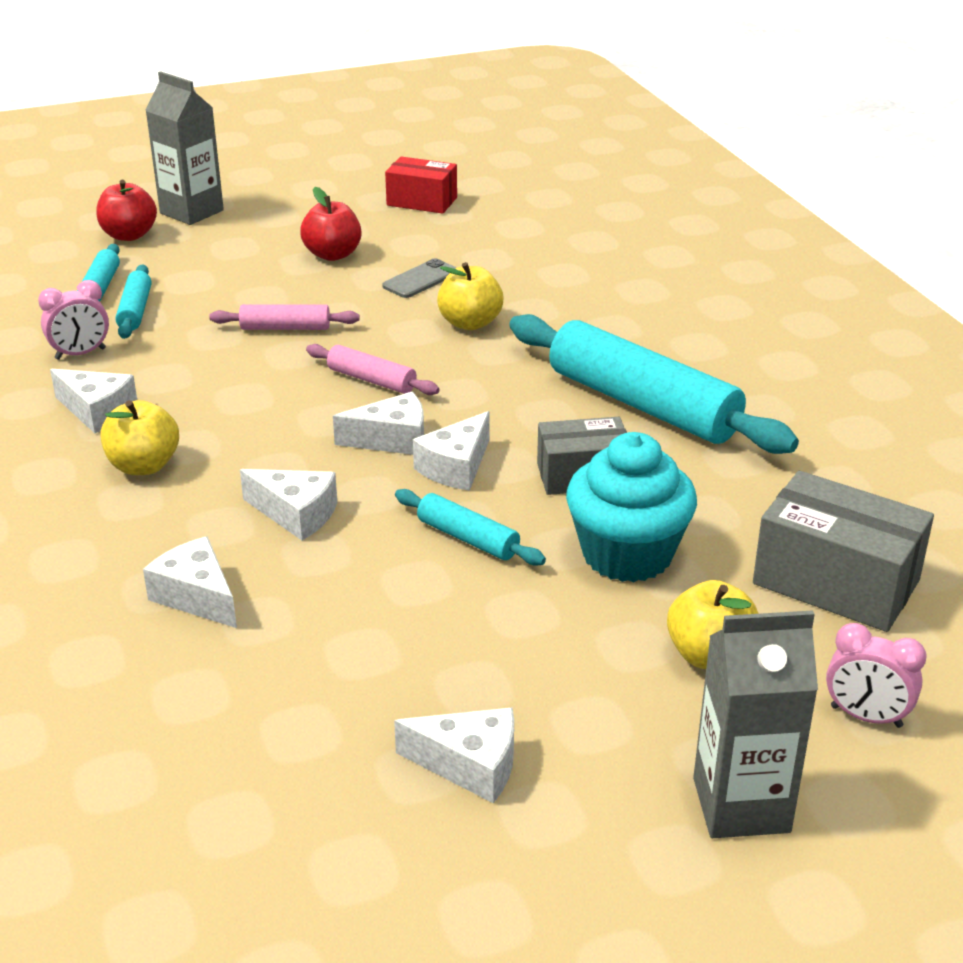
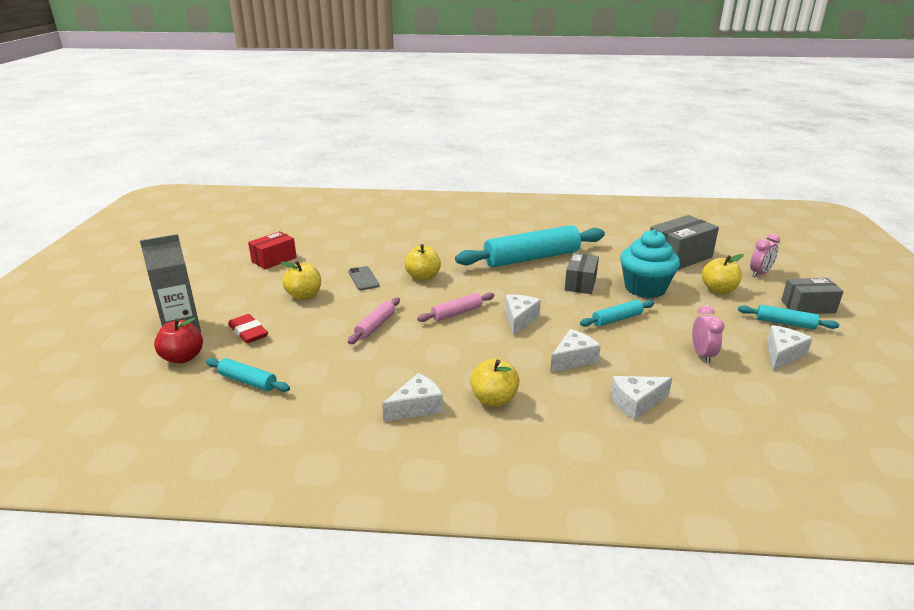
camera: 65 degrees left, 5 degrees down
(80, 354) = (334, 403): pink clock -> pink clock (702, 355)
(135, 311) = (297, 372): turquoise rolling pin -> turquoise rolling pin (785, 323)
(210, 251) = (248, 332): none -> red eraser
(332, 254) = (304, 296): red apple -> yellow apple
(456, 467) = (555, 309): white cheese -> none
(741, 805) = (808, 306): grey carton -> grey box

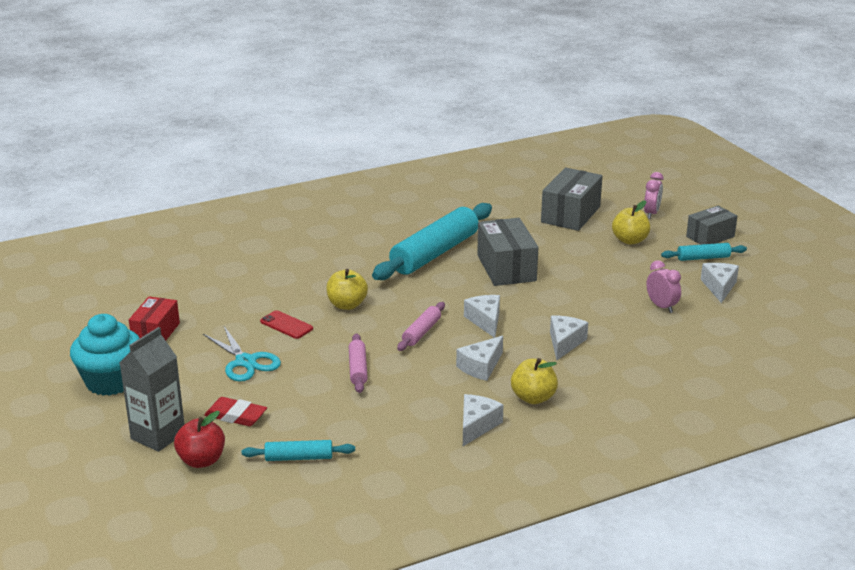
camera: 30 degrees left, 0 degrees up
(304, 296) = (245, 362): yellow apple -> turquoise scissors
(363, 278) = (286, 325): grey phone -> red phone
(580, 283) = (506, 268): grey box -> grey box, size x1.53
(617, 319) = (569, 295): turquoise rolling pin -> none
(636, 403) = (643, 363): white cheese -> white cheese (481, 367)
(645, 288) = (567, 257): turquoise cupcake -> turquoise cupcake (111, 381)

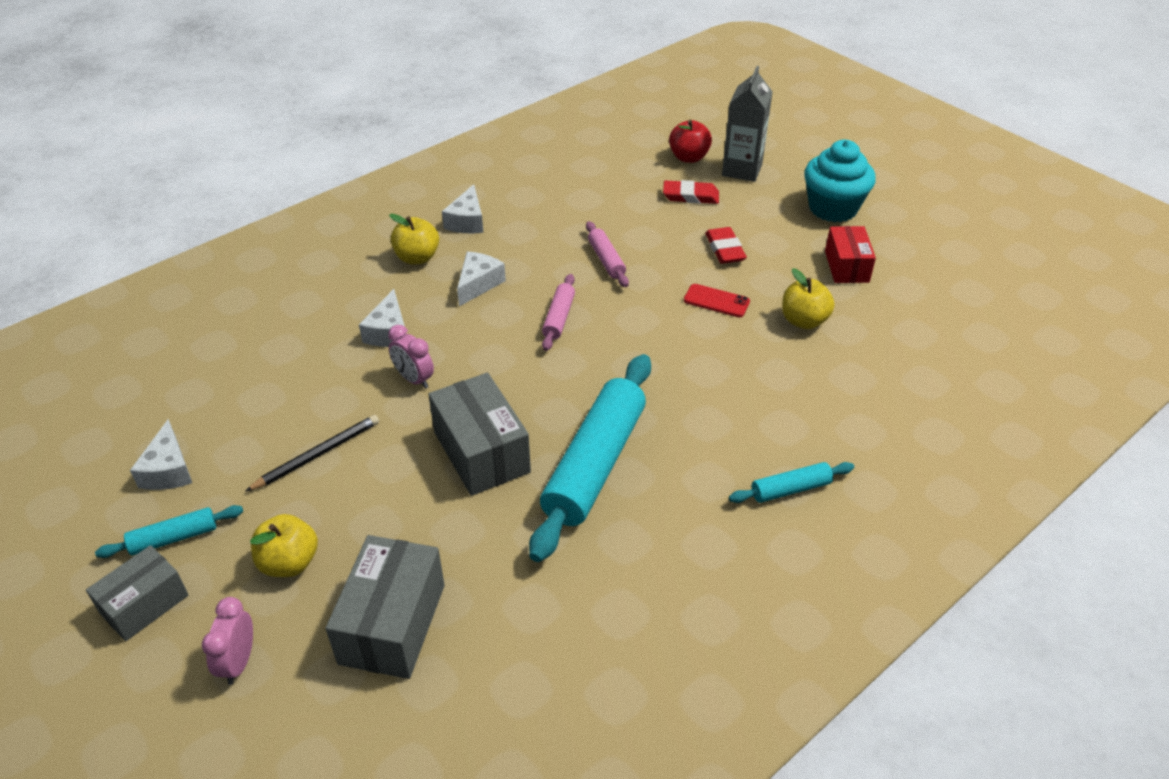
camera: 165 degrees right, 15 degrees up
(245, 362) = (725, 249): turquoise scissors -> red eraser
(299, 458) = (611, 171): turquoise rolling pin -> turquoise rolling pin (790, 489)
(347, 305) = (665, 343): yellow apple -> yellow apple (803, 321)
(485, 321) = (488, 348): white cheese -> none
(618, 281) = (317, 455): none -> black pencil
(661, 306) = (261, 414): pink clock -> pink clock (414, 379)

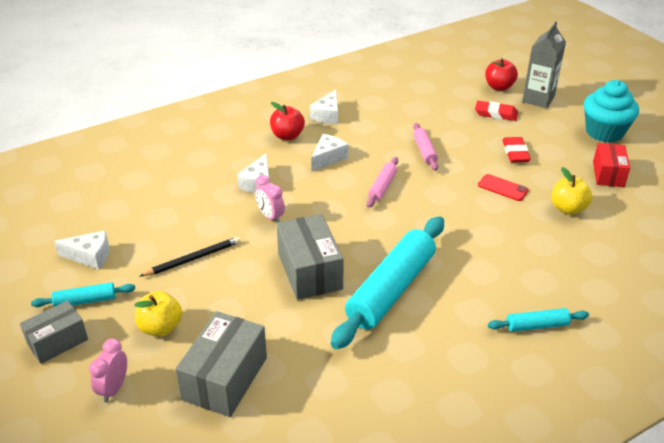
camera: 10 degrees right, 5 degrees down
(168, 470) = (90, 256): white cheese -> white cheese turned 90 degrees counterclockwise
(417, 258) = (287, 136): yellow apple -> red apple

